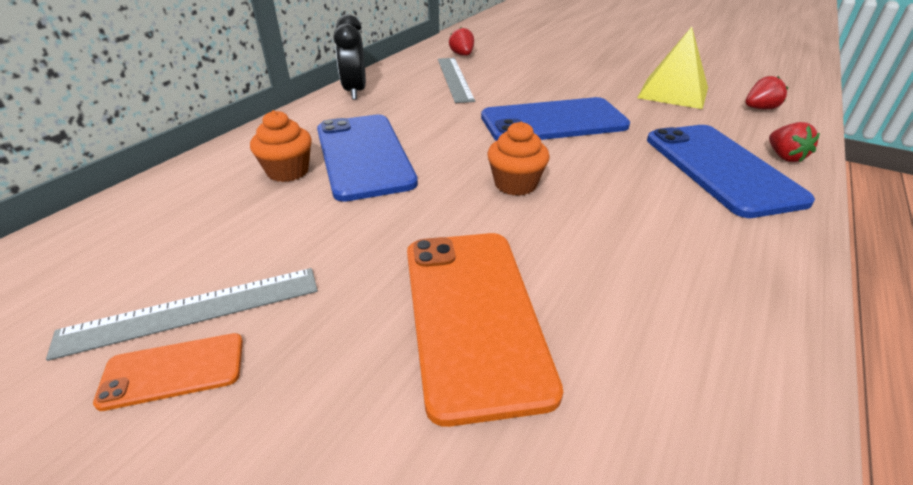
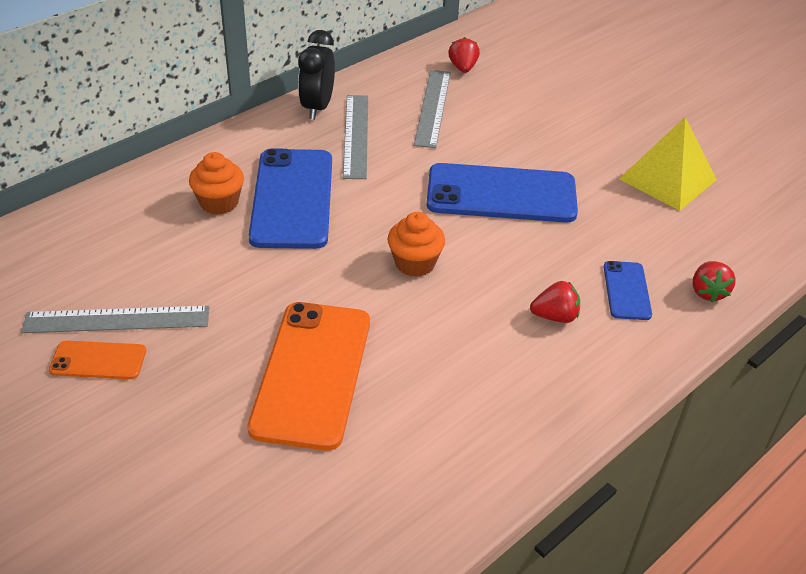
camera: 15 degrees right, 5 degrees up
(400, 104) = (356, 135): none -> grey ruler
(720, 168) = (626, 290): blue phone -> blue phone, size x0.49
(760, 108) = (747, 224): red strawberry -> red strawberry (555, 316)

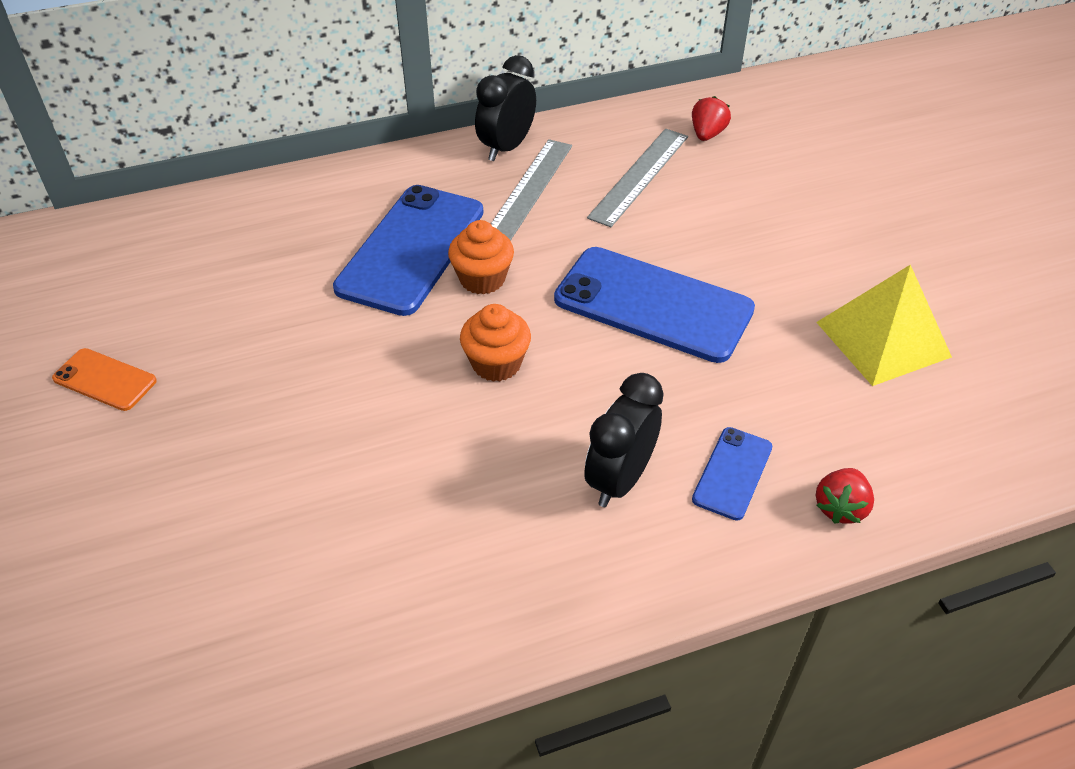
camera: 25 degrees right, 5 degrees up
(117, 320) = (150, 340): grey ruler -> none
(219, 203) = (332, 235): orange cupcake -> orange cupcake (482, 279)
(312, 373) = (301, 462): orange phone -> none
(555, 316) = (619, 479): red strawberry -> black clock

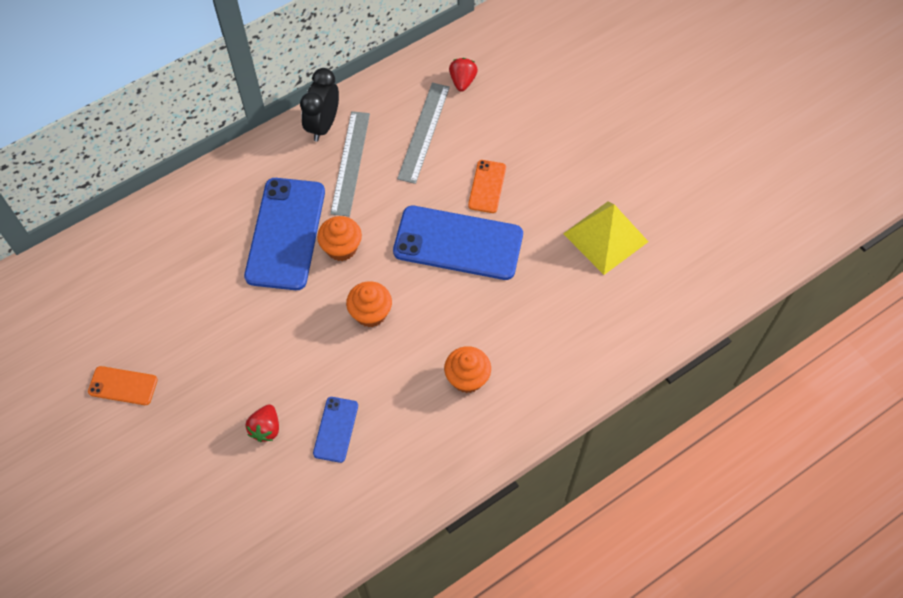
camera: 15 degrees left, 15 degrees up
(619, 479) = (467, 378): black clock -> orange cupcake
(713, 248) = (487, 186): none -> orange phone
(732, 473) = (531, 357): blue phone -> blue phone (335, 429)
(840, 507) = (596, 365): red strawberry -> red strawberry (266, 428)

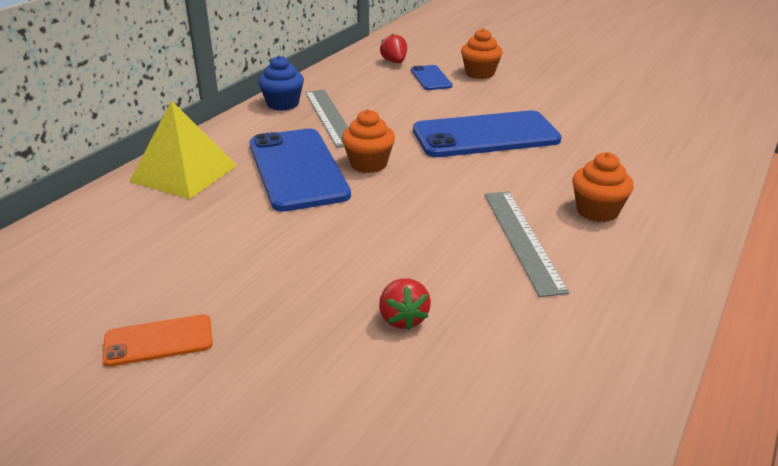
camera: 25 degrees left, 30 degrees down
(323, 125) = (283, 104): black clock -> blue cupcake
(335, 429) = (494, 292): blue phone -> blue phone (430, 78)
(370, 313) = (444, 196): orange cupcake -> orange cupcake (480, 73)
(424, 132) = (386, 89): grey ruler -> grey ruler (522, 239)
(487, 186) = (476, 103): orange phone -> none
(605, 237) = (613, 104): yellow pyramid -> yellow pyramid (184, 173)

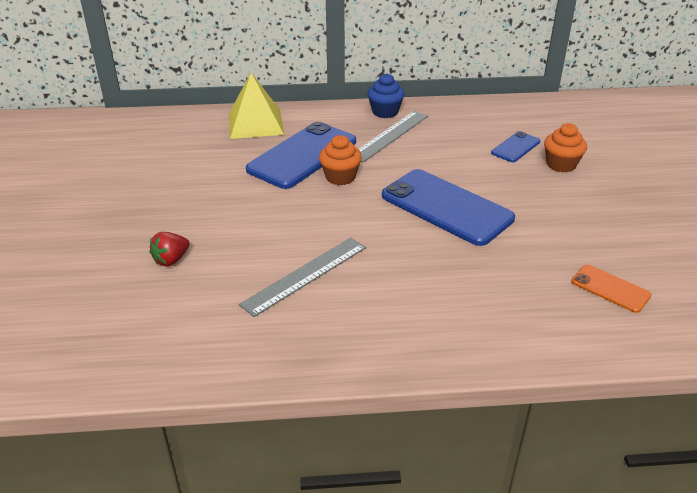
camera: 55 degrees right, 5 degrees up
(158, 341) = (94, 193): orange phone -> orange phone (610, 289)
(394, 62) = (521, 121): red strawberry -> none
(597, 211) = (384, 298): orange cupcake -> none

